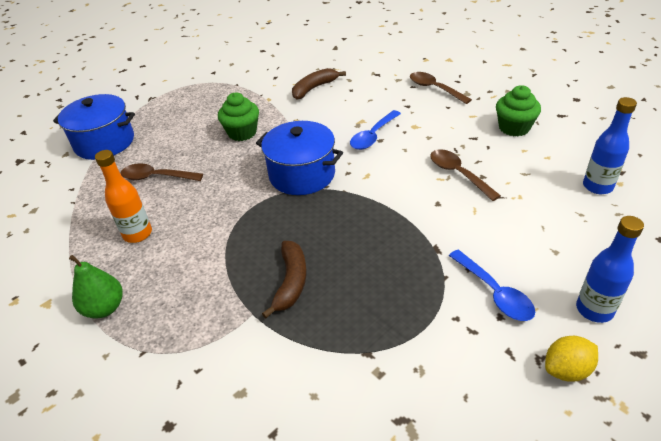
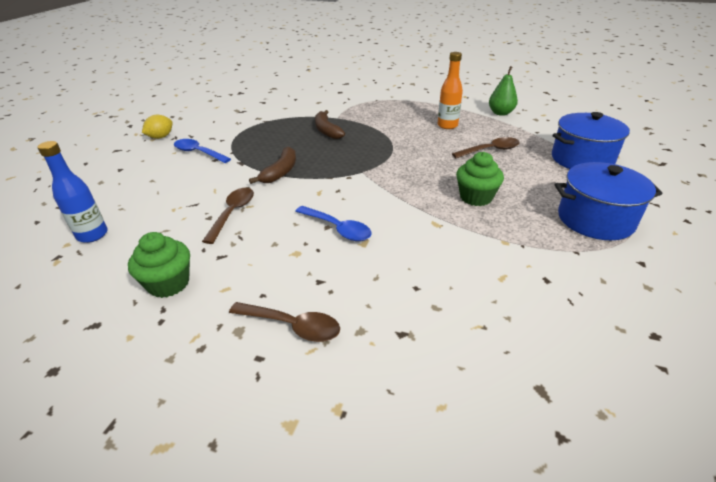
camera: 150 degrees right, 5 degrees down
(105, 308) = (415, 104): green pear -> green pear (500, 113)
(302, 174) = (376, 179): blue pot -> blue pot (595, 219)
(314, 88) = (468, 274): brown banana -> brown banana (280, 172)
(373, 136) = (337, 228): blue spoon -> blue spoon turned 120 degrees clockwise
(458, 174) = (232, 213): brown spoon -> brown spoon turned 105 degrees counterclockwise
(594, 310) = (135, 159): blue bottle -> none

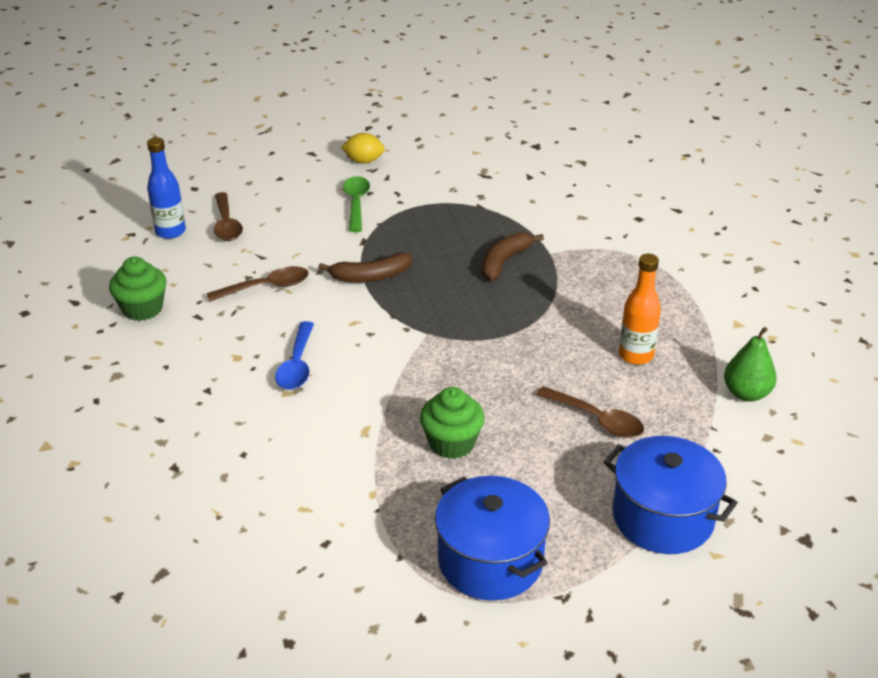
camera: 55 degrees right, 0 degrees up
(198, 153) = (356, 203): blue spoon -> green spoon
(292, 326) = (140, 401): brown spoon -> brown spoon (226, 224)

